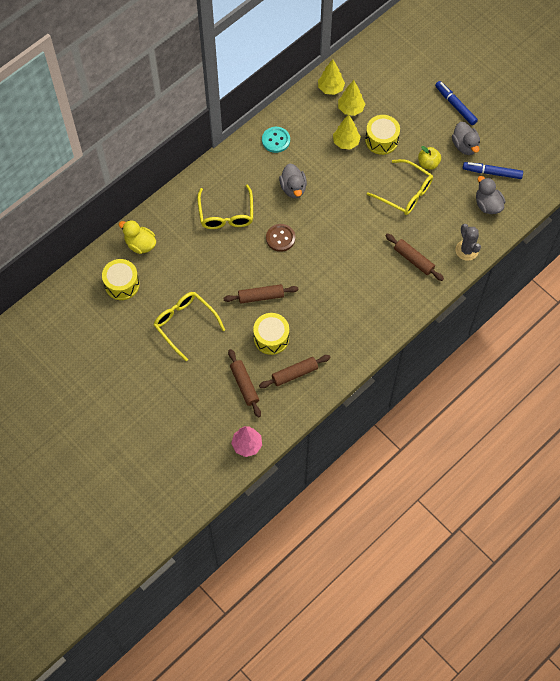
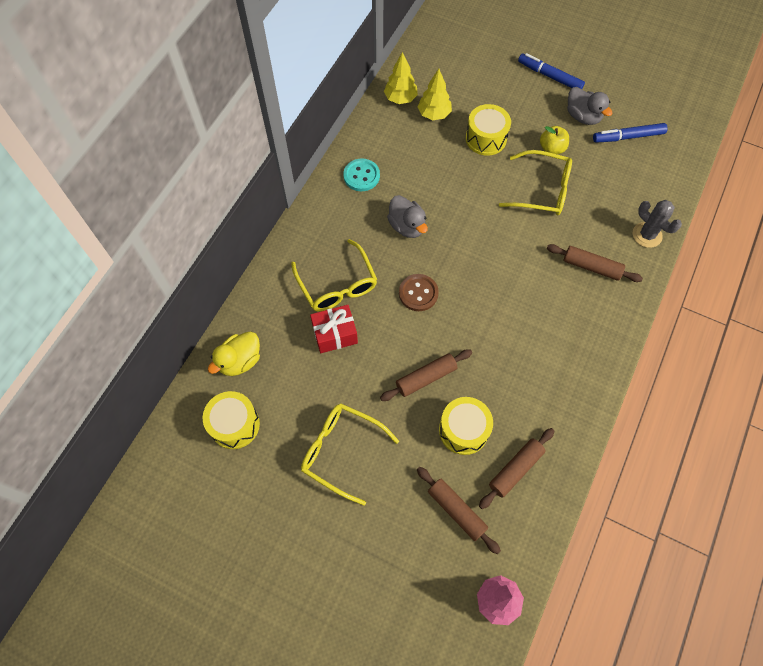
camera: 20 degrees left, 0 degrees up
(140, 244) = (240, 361): yellow duck -> yellow duck turned 60 degrees counterclockwise
(211, 247) = (335, 334): none -> red gift
(346, 142) = (446, 153): yellow tree -> none
(487, 205) = (642, 174): grey duck -> none

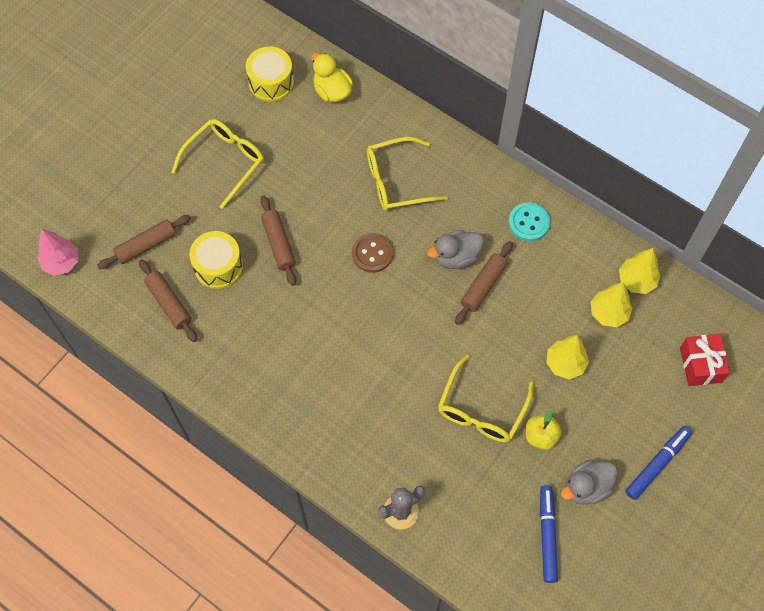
camera: 100 degrees right, 0 degrees up
(335, 334) = (342, 172): red gift -> red gift (700, 365)
(486, 138) = (565, 363): yellow drum -> yellow tree
(591, 267) = (370, 436): brown rolling pin -> brown rolling pin (483, 286)

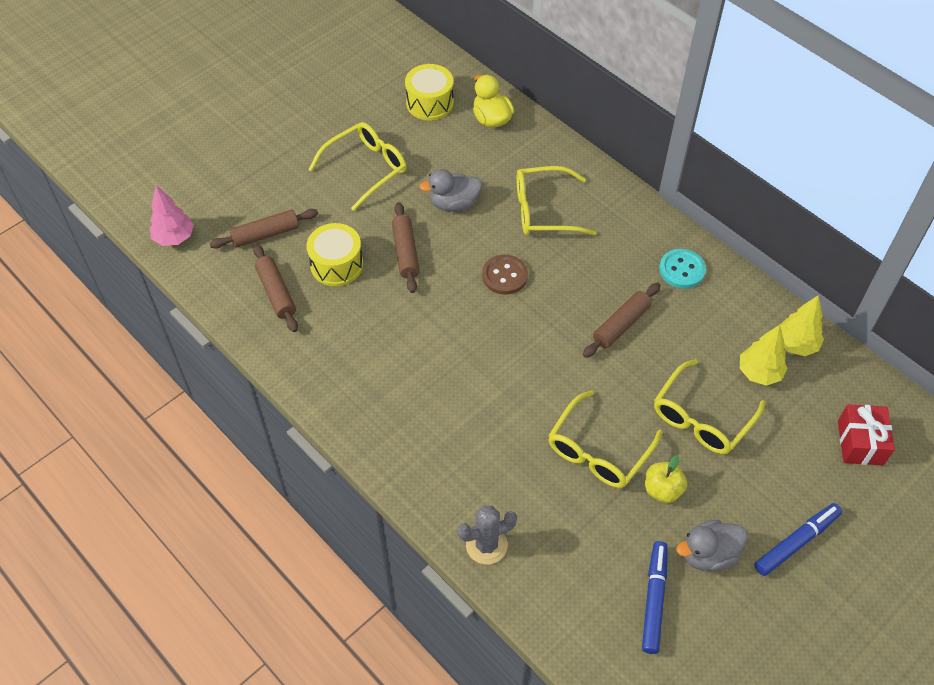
camera: 10 degrees right, 10 degrees down
(456, 257) = (595, 292): grey duck -> grey duck (454, 203)
(565, 363) = (702, 417): yellow tree -> yellow glasses

